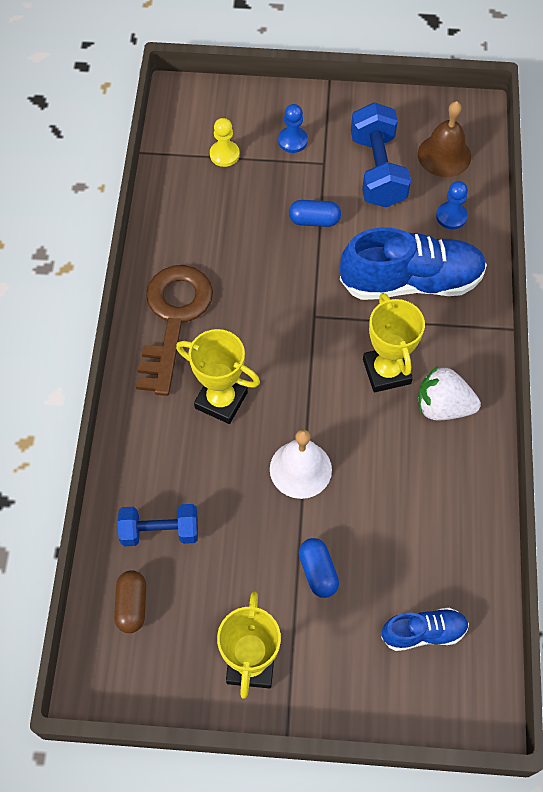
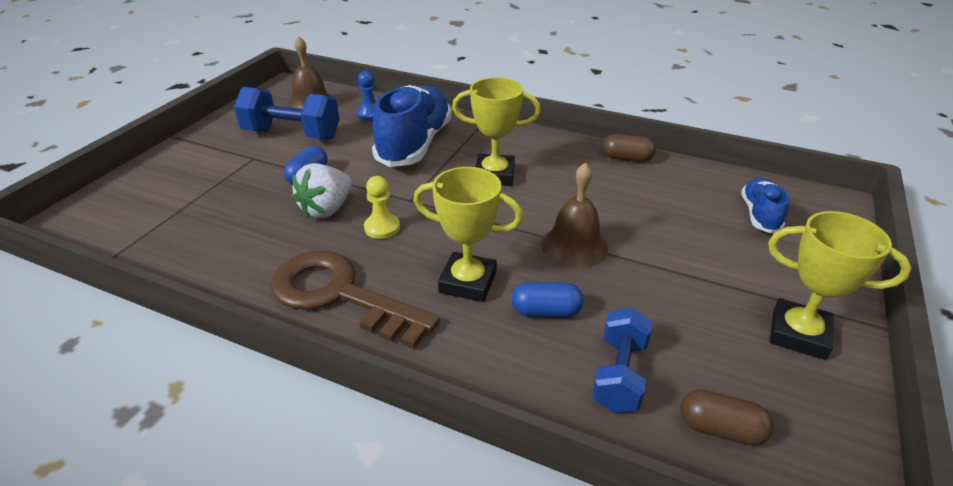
camera: 70 degrees left, 25 degrees down
(221, 400) = (468, 282): yellow trophy -> yellow trophy turned 60 degrees clockwise
(224, 154) = (173, 211): yellow pawn -> yellow pawn (382, 227)
(292, 141) = (209, 168): blue pawn -> none
(300, 469) = (574, 246): white bell -> brown bell
(318, 572) = (692, 261): blue capsule -> blue capsule (546, 311)
(443, 406) = (543, 157): white strawberry -> white strawberry (326, 209)
(478, 489) = (626, 158): none -> brown capsule

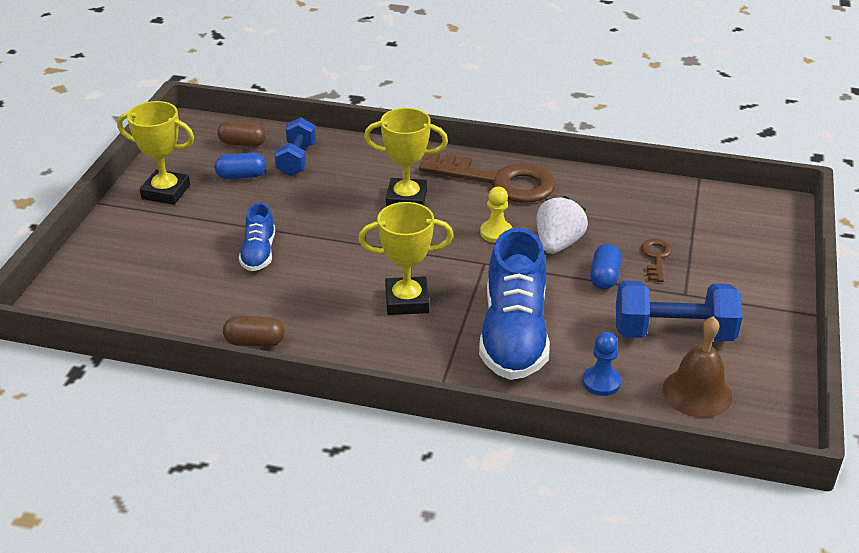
camera: 170 degrees right, 0 degrees up
(245, 187) = (656, 258): none -> brown key
(546, 311) = (344, 187): blue capsule -> blue capsule (241, 176)
(574, 246) = (322, 235): brown bell -> none
(759, 214) = (137, 284): blue shoe -> blue shoe (259, 253)

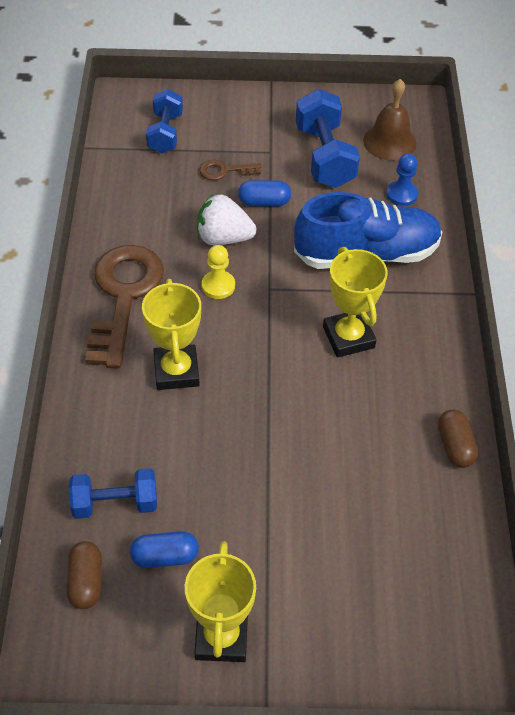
camera: 105 degrees left, 15 degrees up
(241, 176) = (165, 556): blue capsule -> blue capsule turned 75 degrees counterclockwise
(259, 253) = (315, 487): blue shoe -> none
(718, 227) = (165, 133): none -> blue dumbbell

